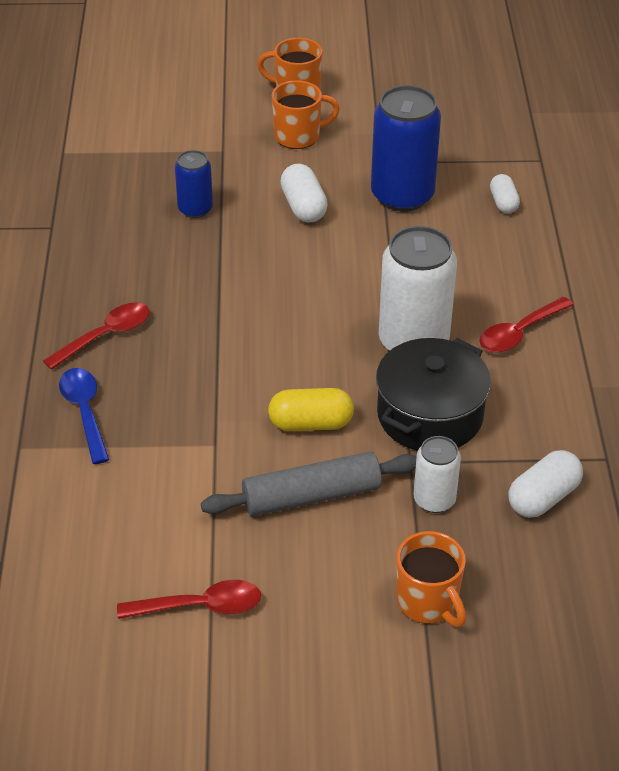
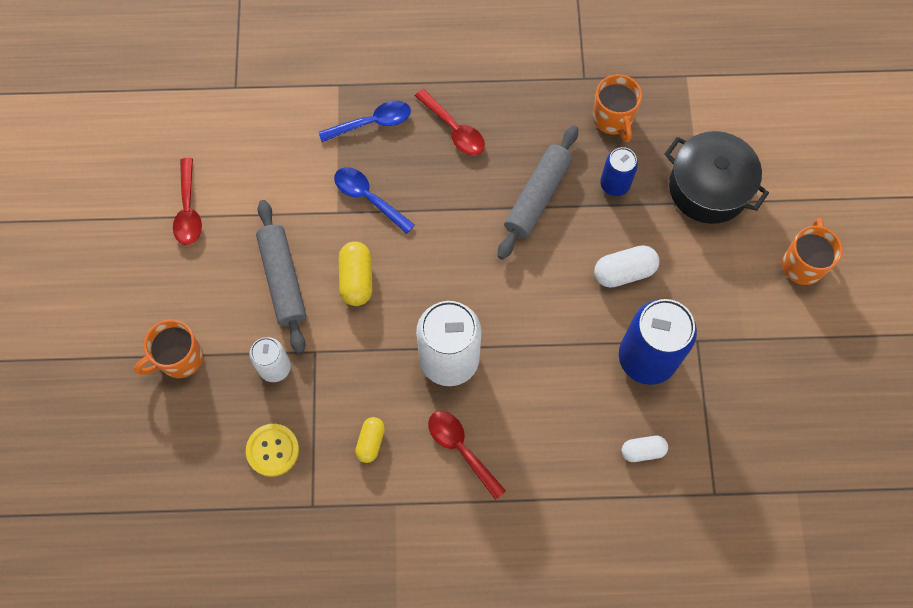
camera: 90 degrees right, 25 degrees up
(196, 414) = (368, 198): none -> blue spoon
(207, 268) = (537, 197): none -> grey rolling pin
(298, 136) = (730, 267): orange mug -> orange mug (613, 119)
(430, 415) = (363, 369): black pot -> black pot (708, 188)
(521, 408) = (371, 442): none -> yellow capsule
(543, 498) = (272, 450): white capsule -> yellow button

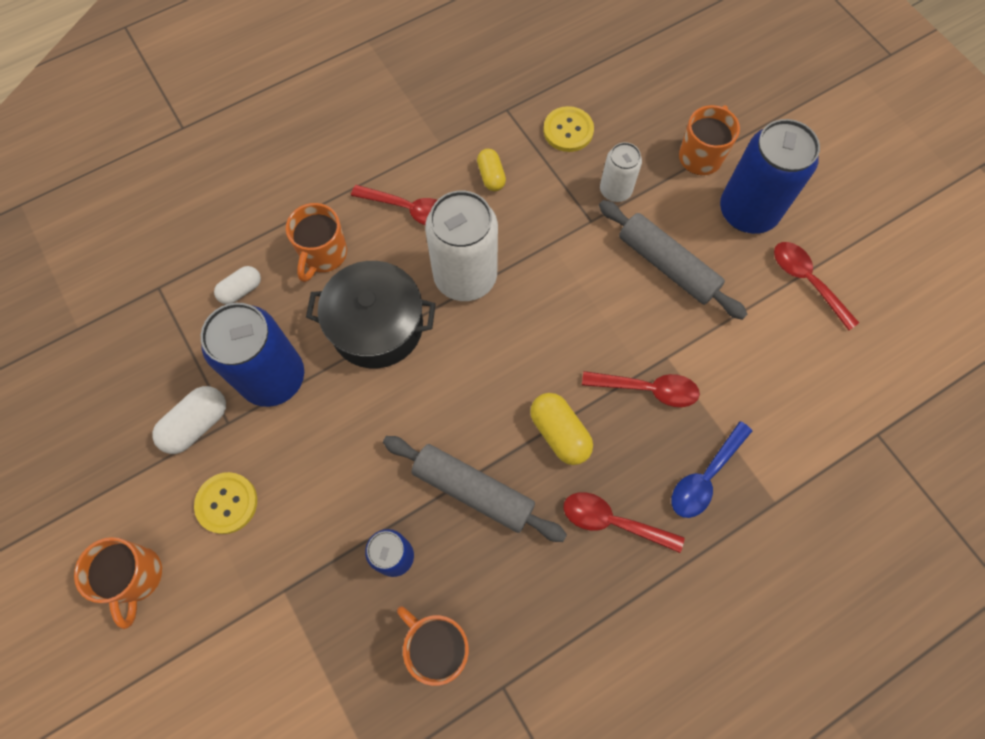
camera: 150 degrees right, 0 degrees up
(184, 288) = (748, 211): none -> blue can
(357, 279) = (600, 303): yellow capsule -> yellow capsule (559, 433)
(368, 198) = (648, 389): blue spoon -> red spoon
(537, 197) = (473, 491): grey rolling pin -> grey rolling pin turned 60 degrees counterclockwise
(557, 446) = (323, 254): none -> orange mug
(624, 272) = (336, 456): white capsule -> white capsule (197, 424)
(708, 188) = (282, 615): black pot -> black pot (377, 326)
(720, 280) = (227, 503): none -> yellow button

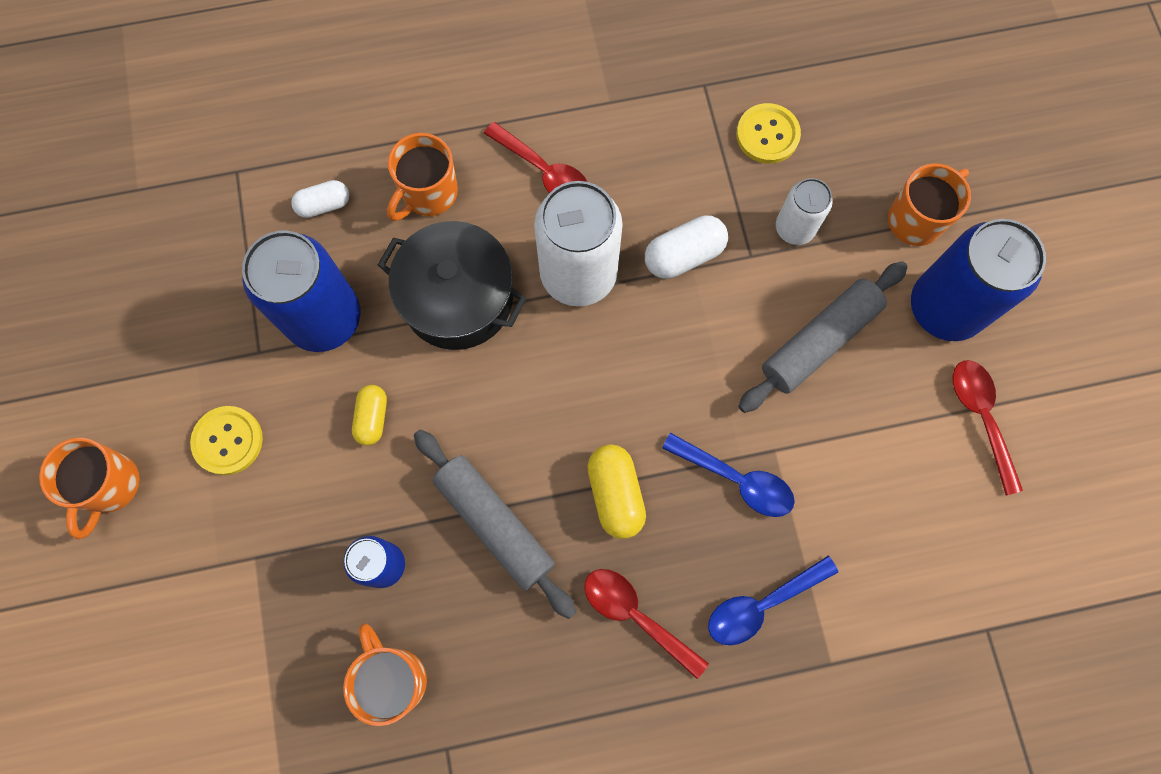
camera: 20 degrees right, 5 degrees up
(197, 424) = (226, 342): white capsule -> white capsule (684, 255)
(491, 176) = (654, 162): yellow capsule -> yellow capsule (372, 418)
(648, 389) = (736, 480): red spoon -> blue spoon
(667, 265) = (819, 341): grey rolling pin -> grey rolling pin turned 75 degrees clockwise

